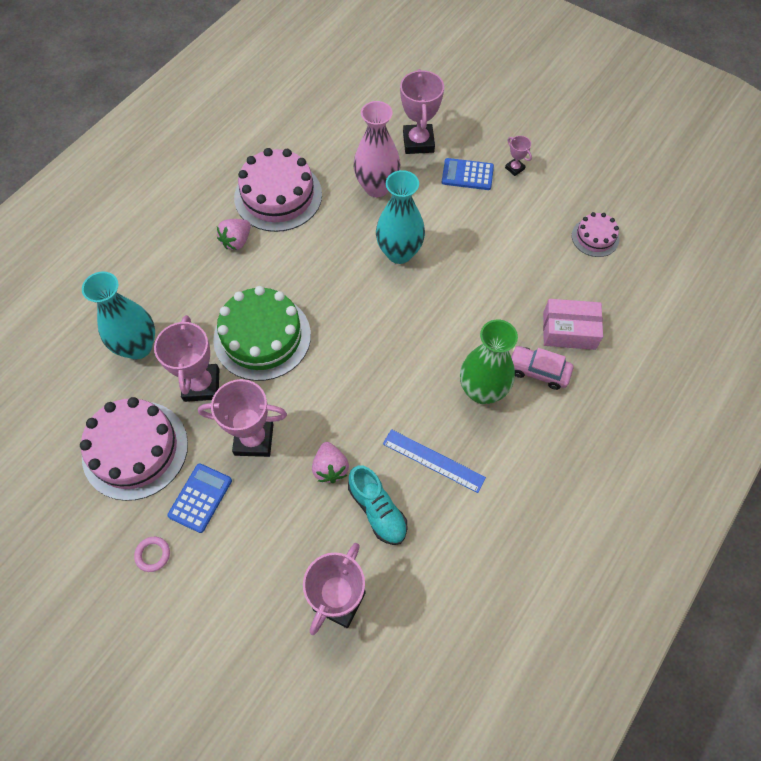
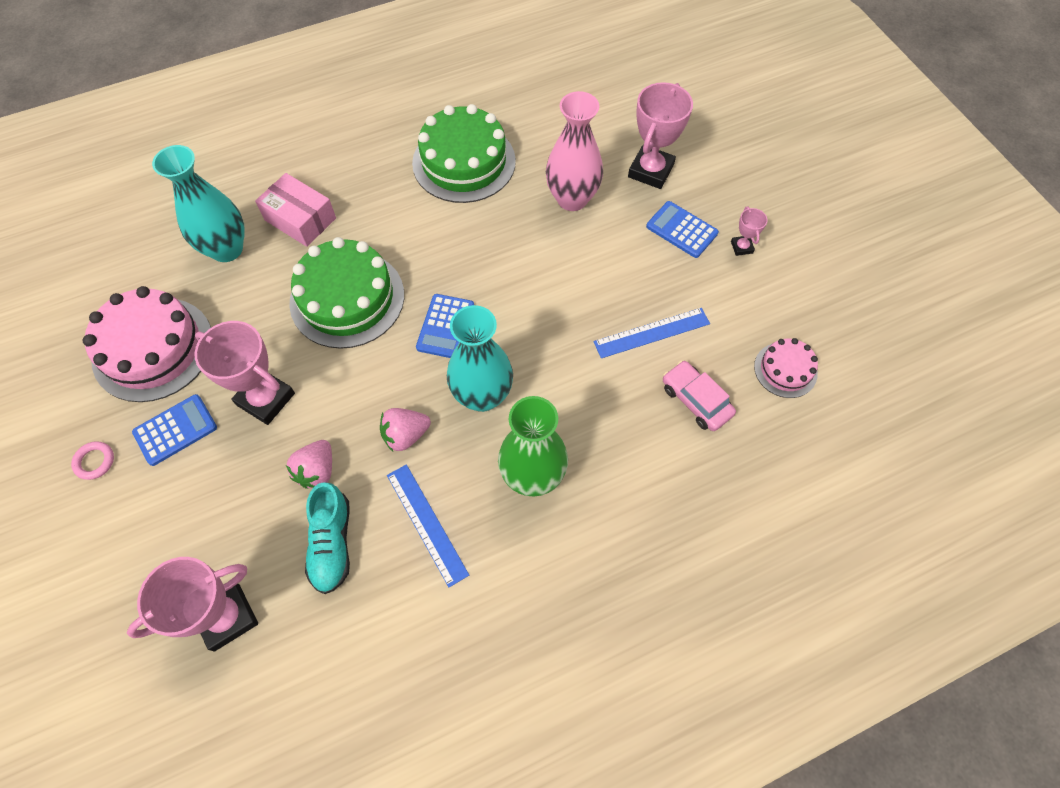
camera: 30 degrees right, 0 degrees up
(201, 385) = (256, 317): pink trophy -> none
(237, 241) = (391, 189): pink strawberry -> pink strawberry (405, 435)
(278, 196) = (464, 162): pink cake -> green cake
(350, 321) = (445, 326): none -> blue calculator
(399, 253) = (547, 280): turquoise vase -> turquoise vase (482, 395)
(495, 255) = (652, 333): none -> blue ruler
(538, 371) = (611, 488): pink car -> pink car (696, 400)
(569, 331) = (679, 461): pink box -> pink box (300, 219)

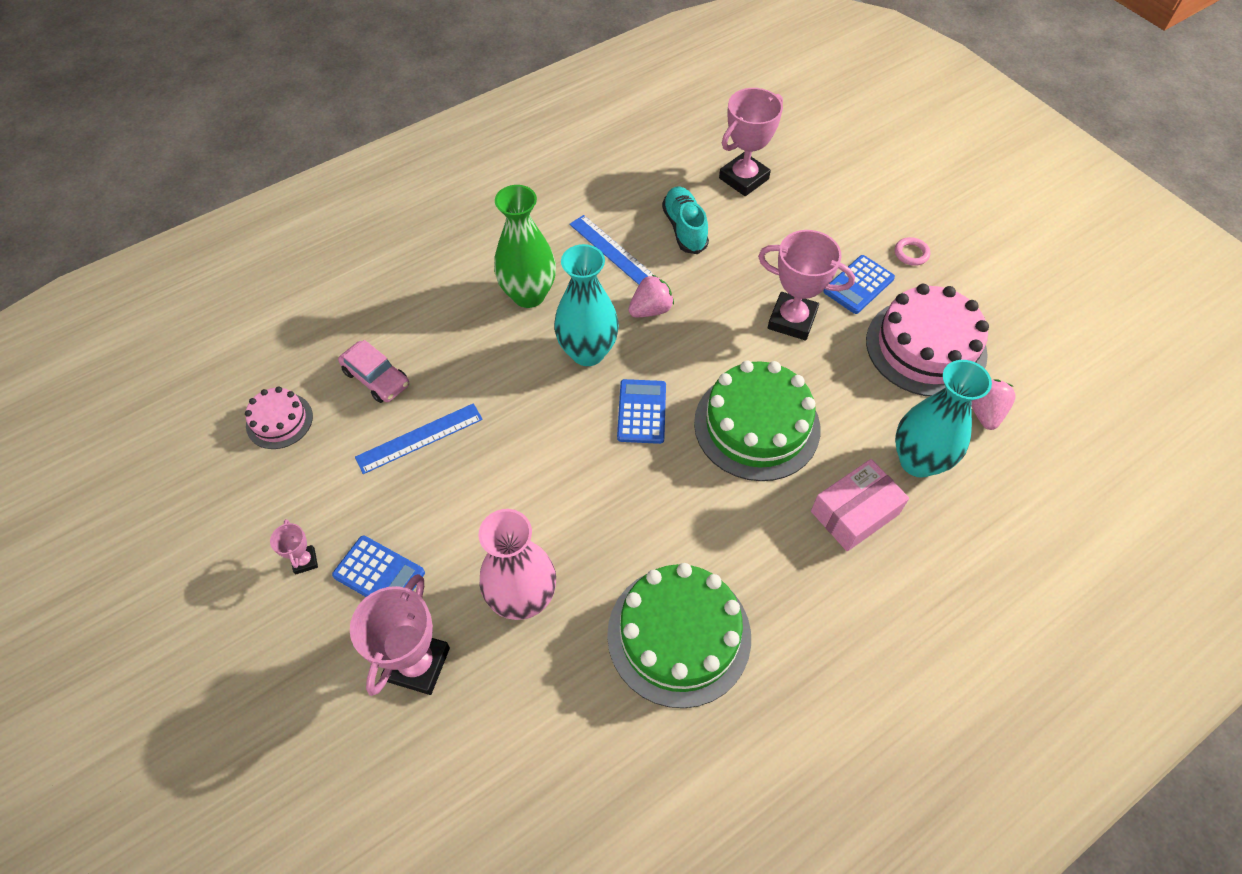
camera: 170 degrees right, 5 degrees down
(300, 219) = (854, 512): pink box -> pink box turned 60 degrees counterclockwise
(317, 471) = (718, 273): pink strawberry -> pink strawberry (984, 412)

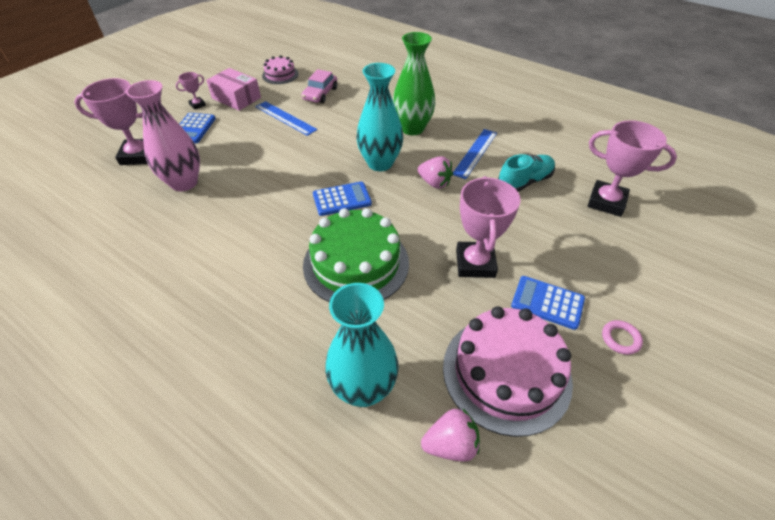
camera: 70 degrees right, 10 degrees down
(679, 635) = (163, 259): green cake -> none
(854, 512) = (291, 346): pink box -> pink box (236, 98)

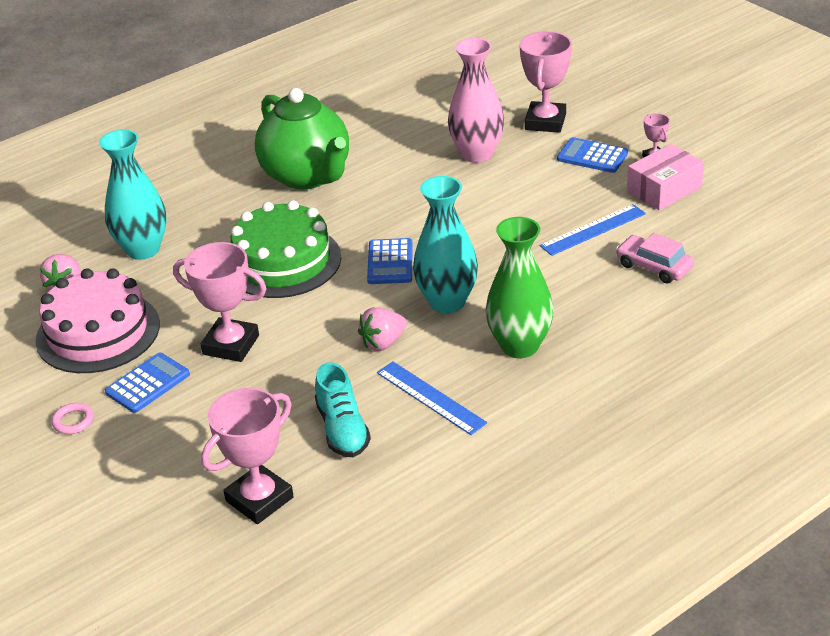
camera: 110 degrees right, 10 degrees down
(214, 285) = (307, 176): none -> green teapot
(280, 75) = (729, 231): pink cake -> none

